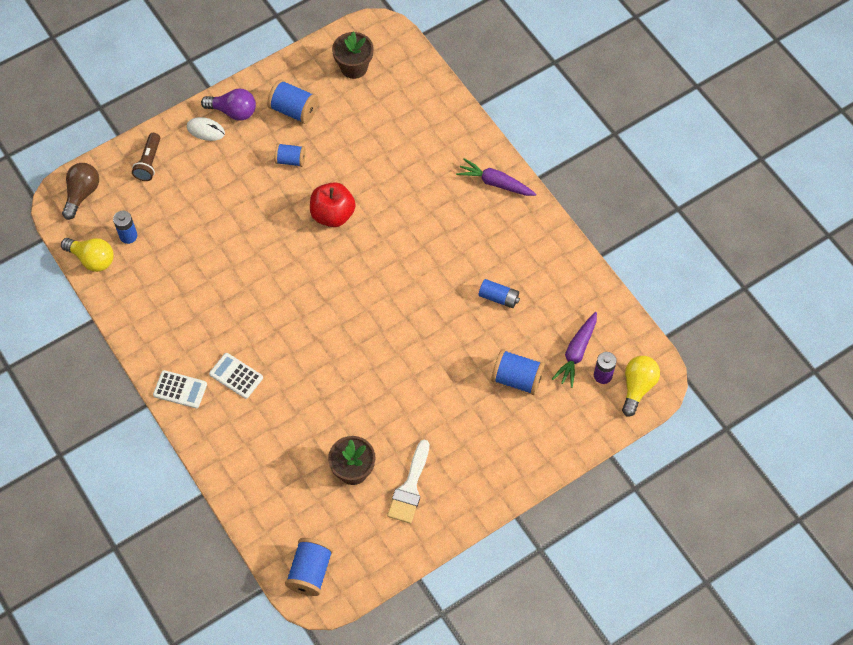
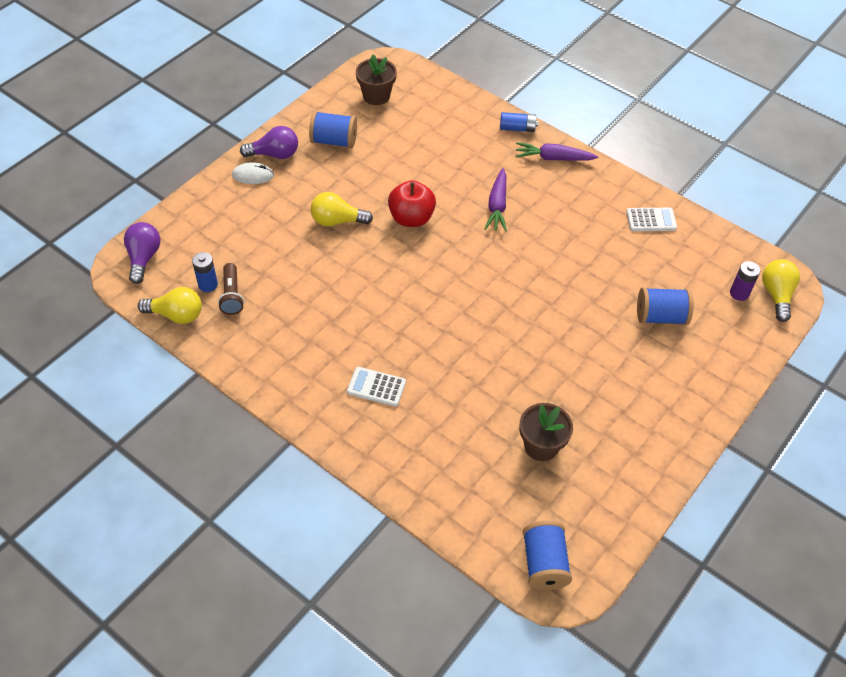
camera: 20 degrees left, 10 degrees down
(82, 194) = (143, 258): brown light bulb -> purple light bulb
(149, 162) = (205, 215): brown flashlight -> brown flashlight (232, 295)
(180, 389) = (321, 416): white calculator -> white calculator (651, 220)
(264, 200) = (337, 221): none -> yellow light bulb
(290, 160) = (349, 182): blue spool -> none
(410, 488) = (608, 446): white brush -> none
(499, 297) = (606, 251): blue battery -> blue battery (517, 128)
(576, 352) = (704, 280): purple carrot -> purple carrot (497, 206)

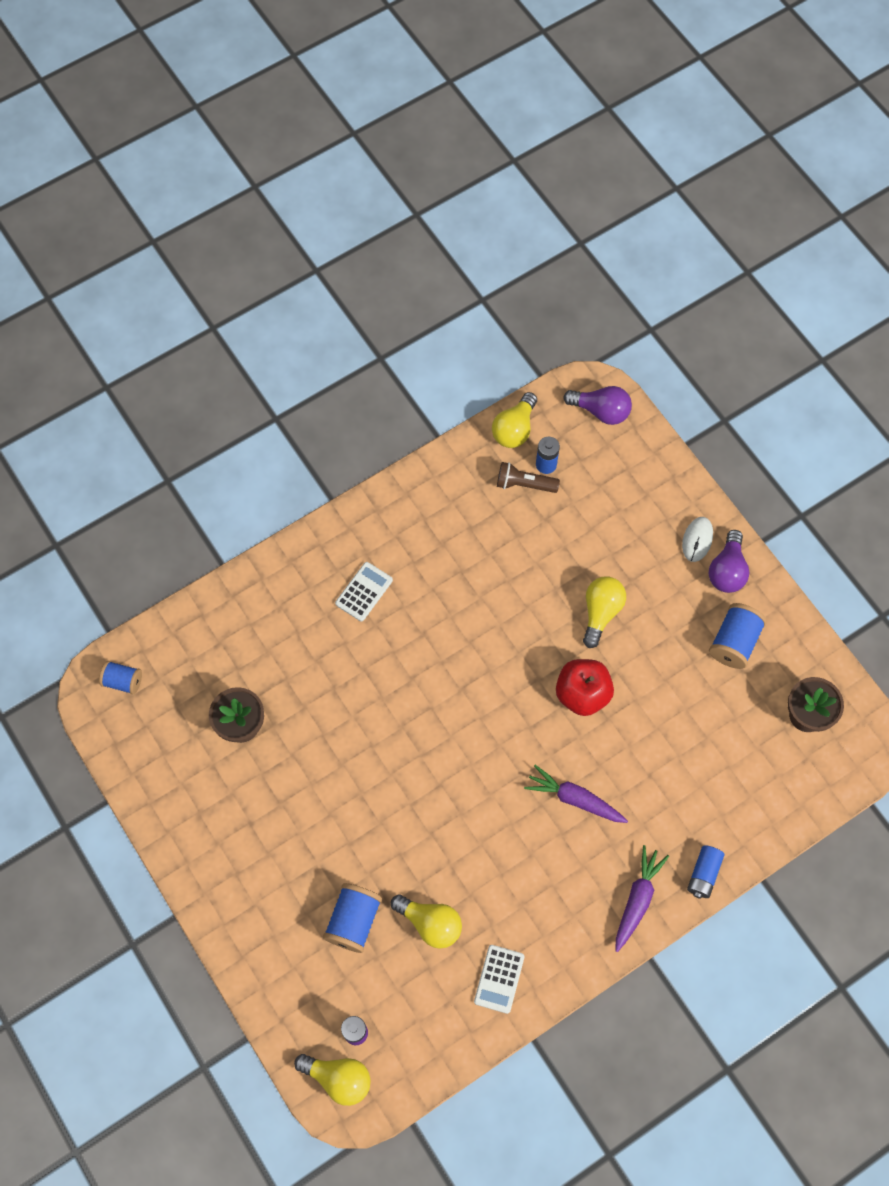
camera: 110 degrees right, 15 degrees up
(544, 564) = (123, 681): blue spool -> blue spool, size x0.65
(635, 269) = (430, 923): none -> yellow light bulb

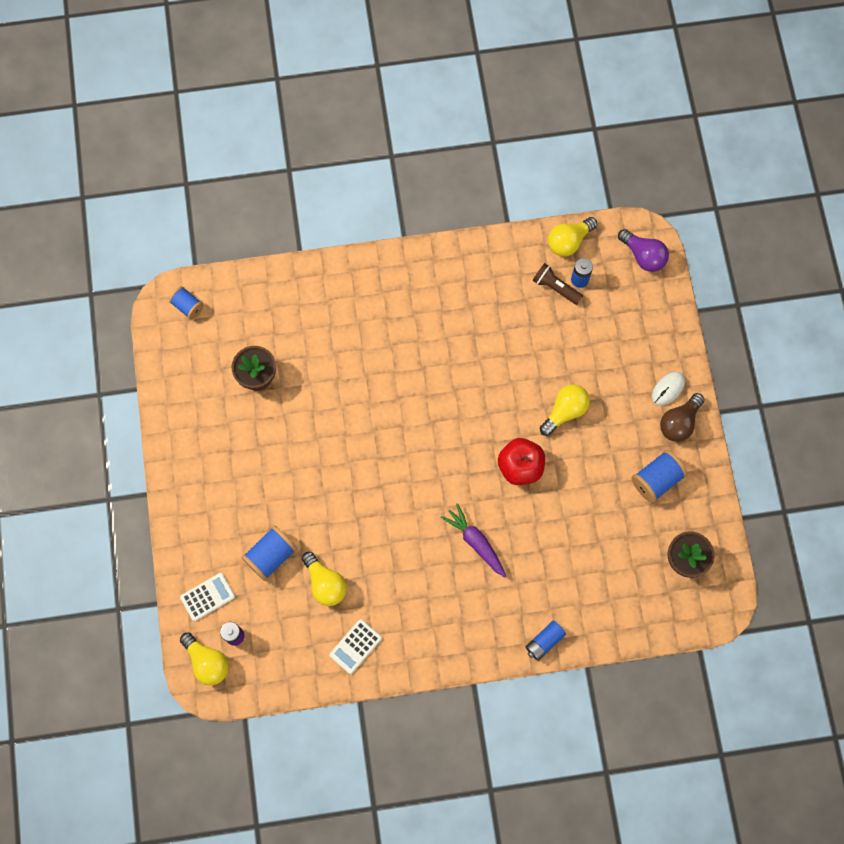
camera: 25 degrees right, 5 degrees up
(364, 592) = (394, 317): white calculator -> white calculator (207, 597)
(637, 899) = (485, 637): purple carrot -> none
(727, 570) = (679, 422): purple light bulb -> brown light bulb

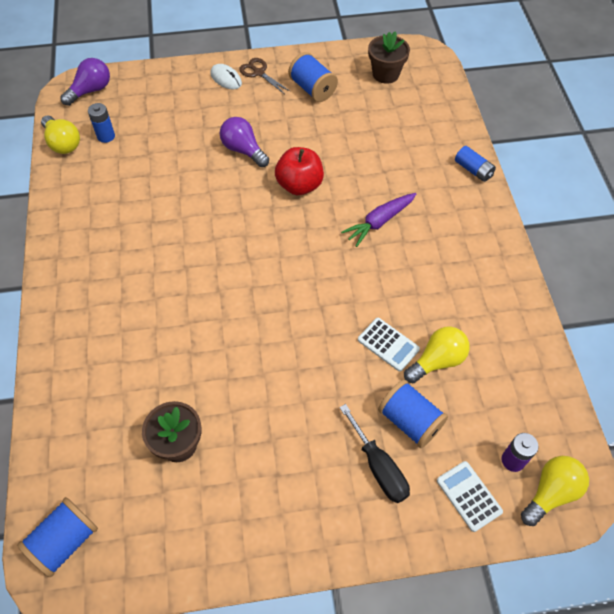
camera: 90 degrees left, 15 degrees down
(188, 306) = (65, 541): blue spool -> blue spool, size x1.53
(233, 529) = (379, 467): none -> black screwdriver
(355, 646) = (504, 329): white calculator -> white calculator (388, 344)
(555, 287) = (111, 155): brown flashlight -> none
(565, 411) = (243, 150): yellow light bulb -> purple light bulb
(679, 422) = (259, 73): brown light bulb -> brown scissors

